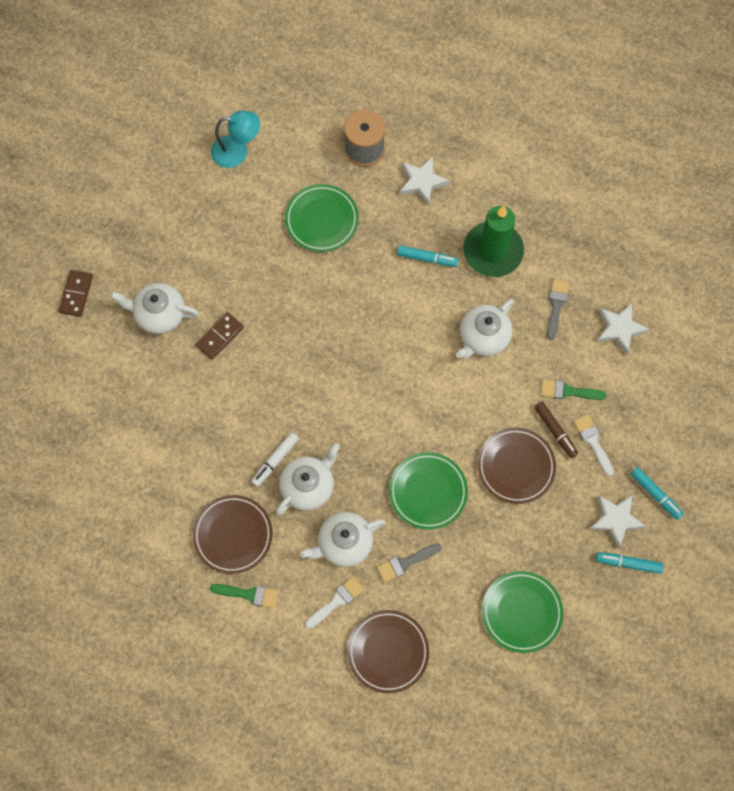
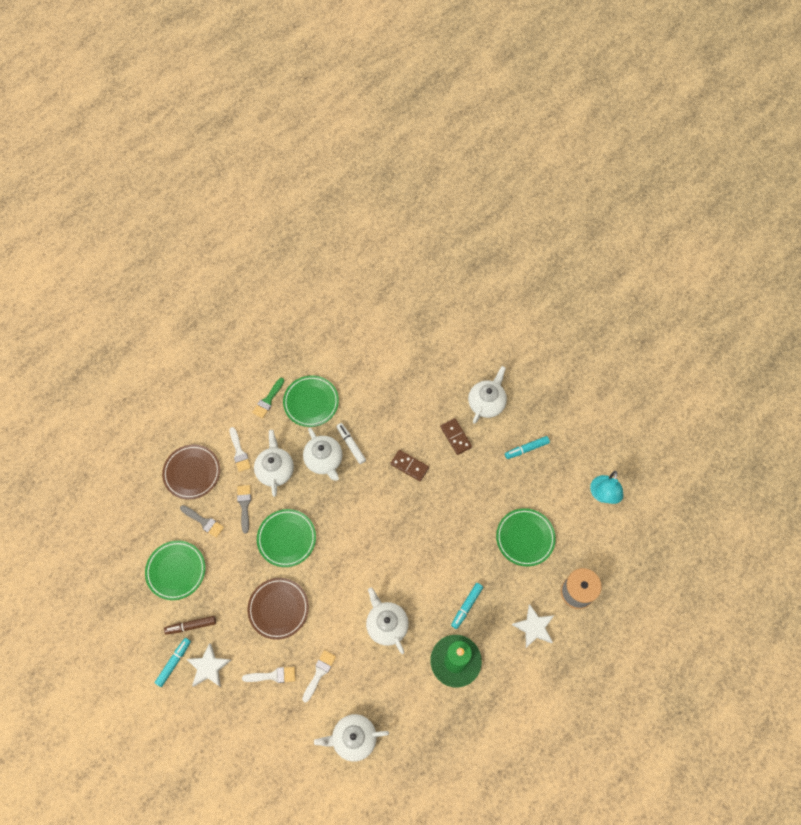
camera: 110 degrees right, 5 degrees down
(76, 294) = (520, 355): brown domino -> brown domino (409, 466)
(233, 535) = (311, 402): brown plate -> green plate
(555, 431) = (292, 649): brown marker -> brown marker (191, 626)
(556, 305) = (392, 694): grey brush -> grey brush (204, 522)
(568, 391) = (319, 673): green brush -> white brush
(619, 329) = (353, 738): white star -> white teapot
(655, 494) = (213, 706): turquoise marker -> turquoise marker (526, 449)

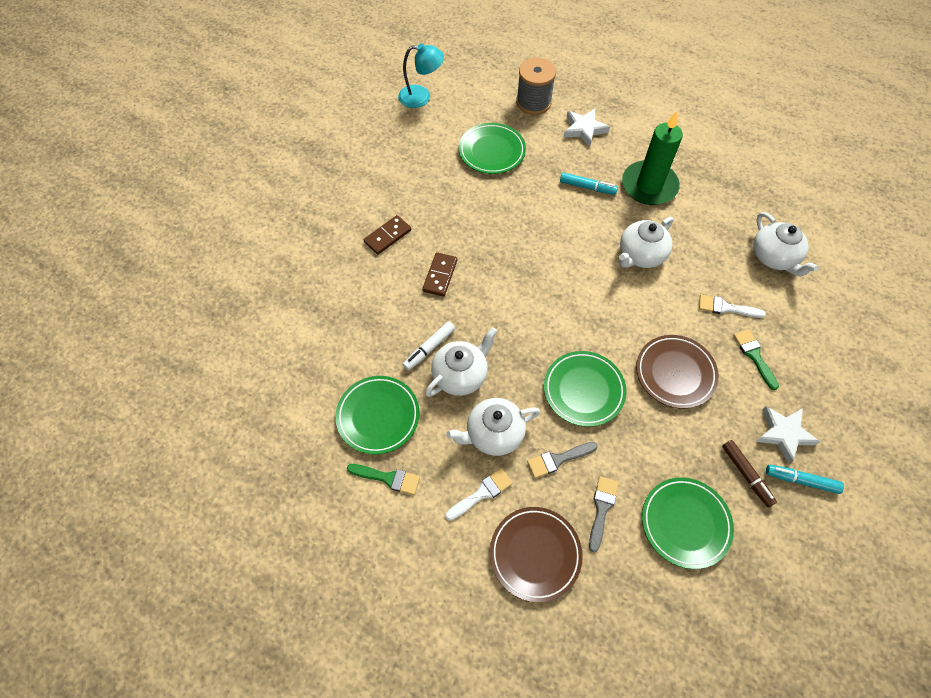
camera: 105 degrees left, 5 degrees down
(273, 675) = (754, 356): white brush -> green brush
(486, 403) = (334, 214): white teapot -> none
(526, 449) = (385, 167): turquoise marker -> none

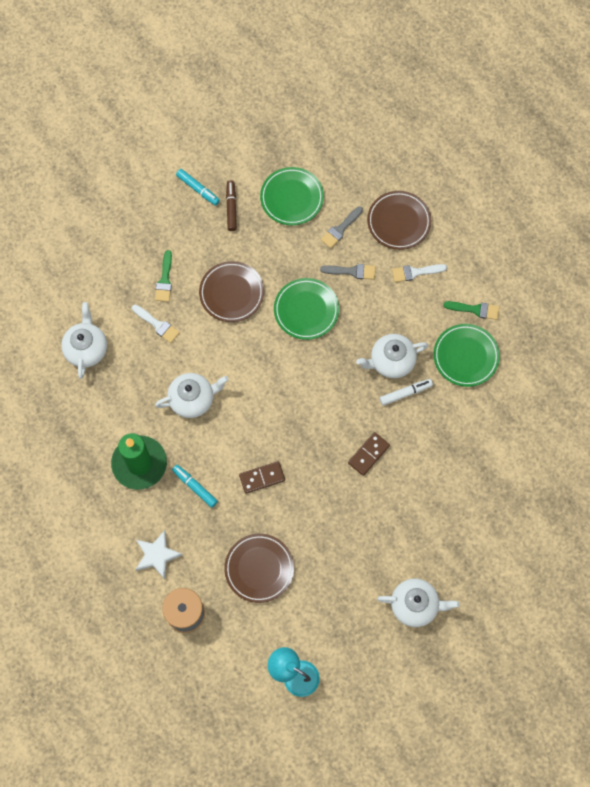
camera: 155 degrees left, 10 degrees up
(388, 236) = (396, 514): brown domino -> brown domino (262, 477)
(388, 478) = (475, 309): green brush -> green brush turned 150 degrees clockwise
(492, 151) = (259, 568): green plate -> brown plate
(493, 434) = (388, 308): white teapot -> white teapot (415, 605)
(783, 434) = (186, 221): white star -> none

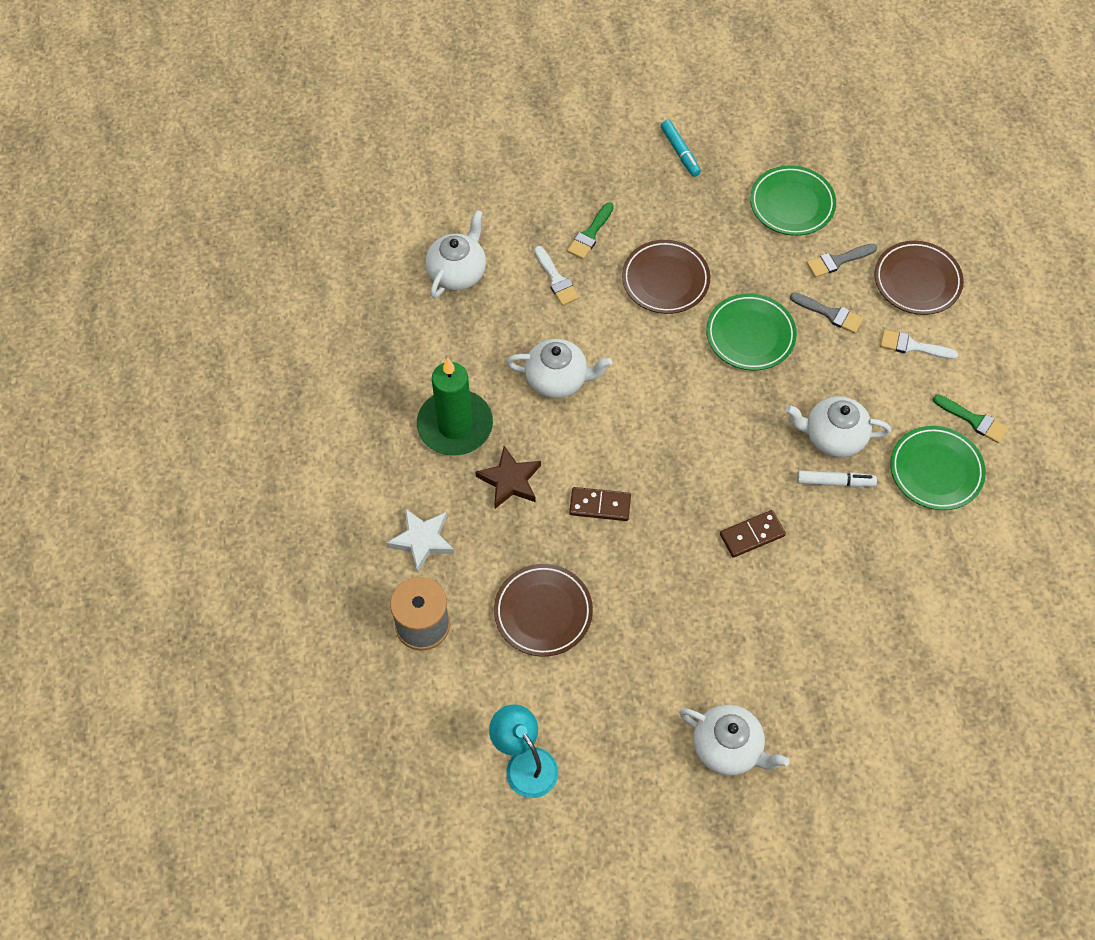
camera: 25 degrees right, 10 degrees down
(195, 487) = (510, 480): turquoise marker -> brown star
(231, 208) = (711, 187): brown marker -> none

